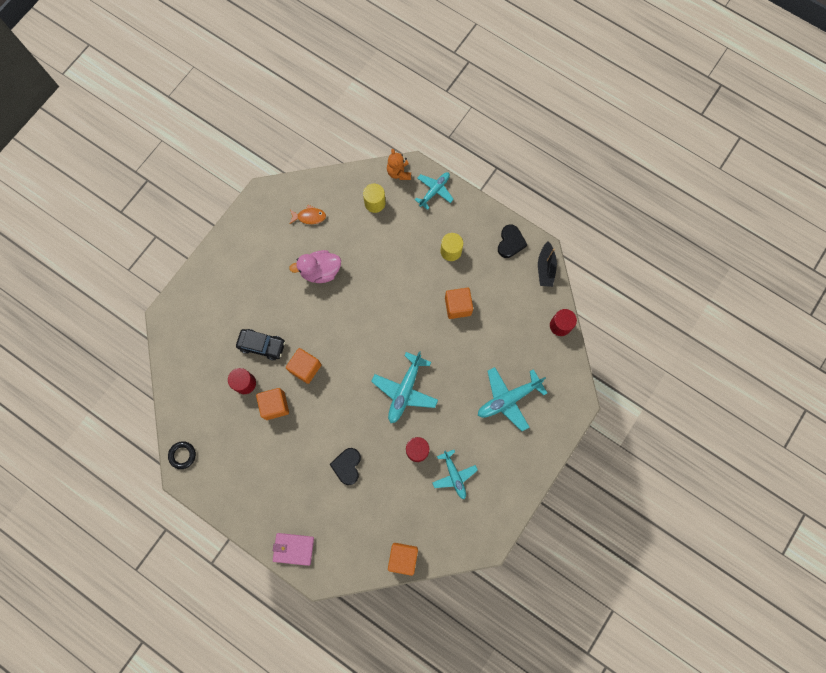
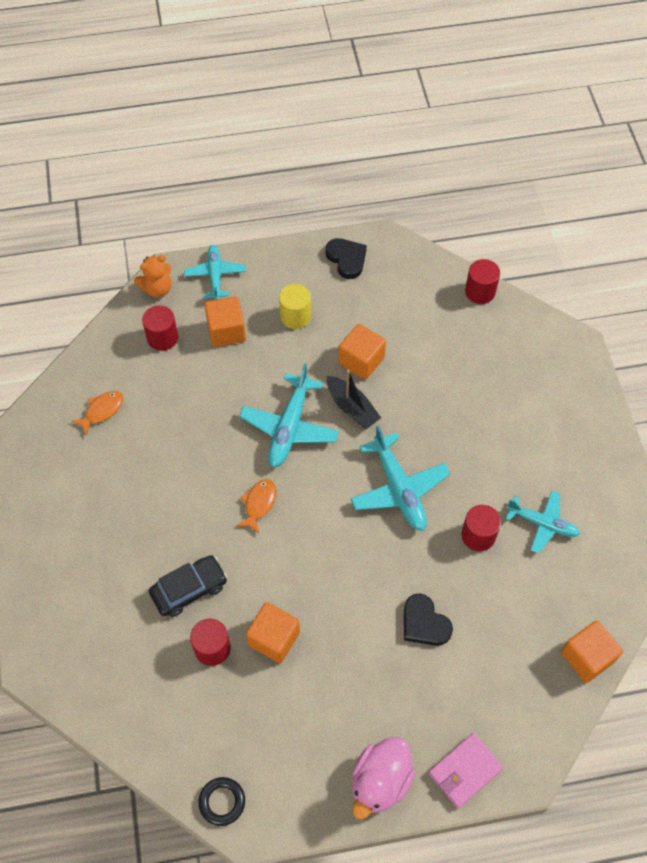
camera: 45 degrees left, 15 degrees down
(305, 368) = (266, 567): orange cube -> orange cube (226, 331)
(320, 271) = (175, 454): pink duck -> pink duck (380, 781)
(333, 334) = (259, 504): none -> orange fish
(375, 203) = (162, 338): yellow cylinder -> red cylinder
(399, 172) = (157, 288): orange teddy bear -> orange teddy bear turned 60 degrees counterclockwise
(508, 399) = (509, 401): turquoise plane -> turquoise plane (289, 427)
(545, 268) = (407, 253): black boat -> black boat (352, 408)

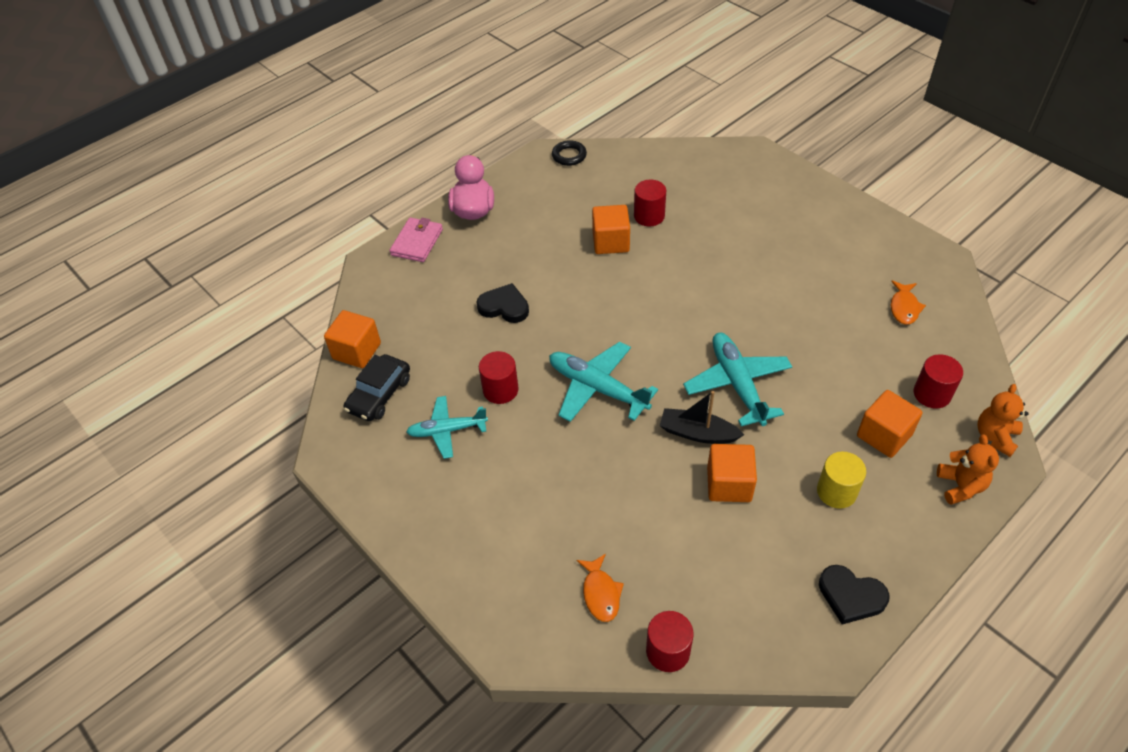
camera: 150 degrees right, 10 degrees down
(189, 589) = (700, 237): black car -> black car (379, 394)
(215, 275) = (960, 486): turquoise plane -> orange teddy bear
(259, 504) = (704, 314): orange fish -> orange fish (600, 593)

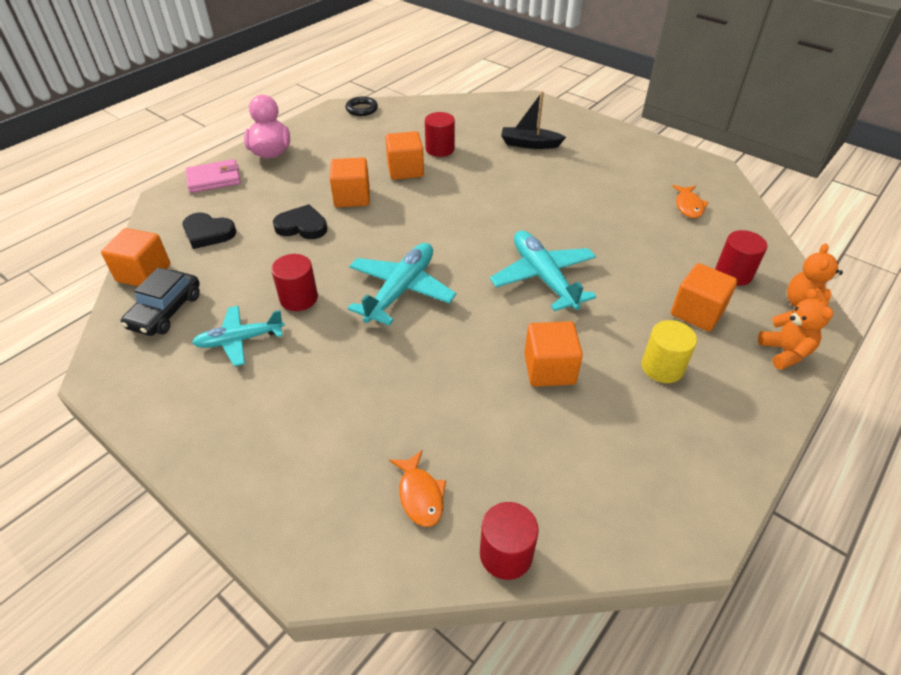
camera: 10 degrees left, 5 degrees down
(417, 242) = (214, 179): pink wallet -> pink wallet turned 60 degrees clockwise
(554, 274) = (352, 197): none -> orange cube
(597, 388) = (401, 290): turquoise plane -> turquoise plane turned 90 degrees clockwise
(697, 433) = (509, 323): black boat -> black boat (529, 144)
(851, 596) = (702, 471): black heart -> black heart (208, 233)

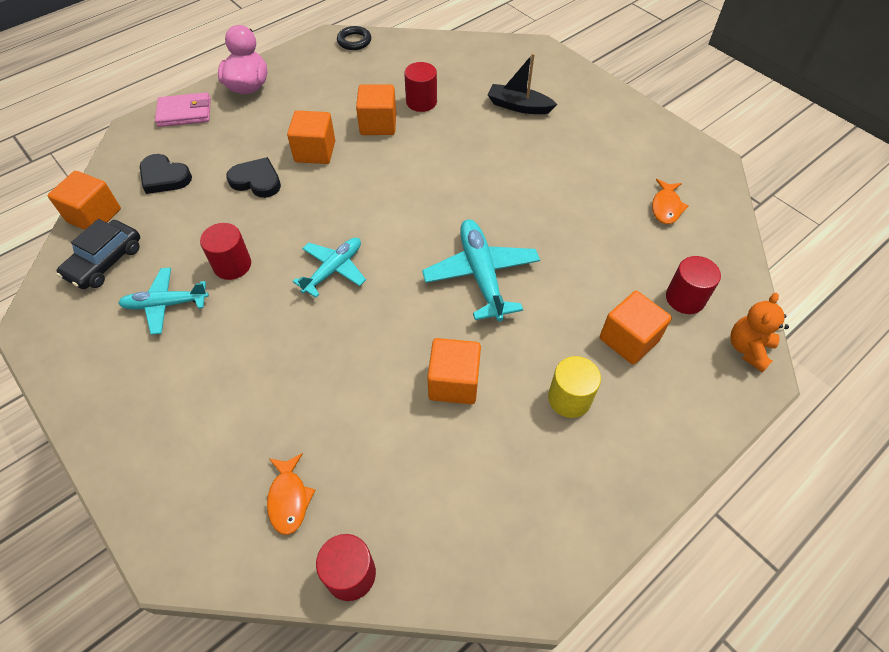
camera: 10 degrees right, 10 degrees up
(401, 290) = (333, 270): turquoise plane -> turquoise plane, size x0.67
(784, 352) = (705, 401): orange teddy bear -> none

